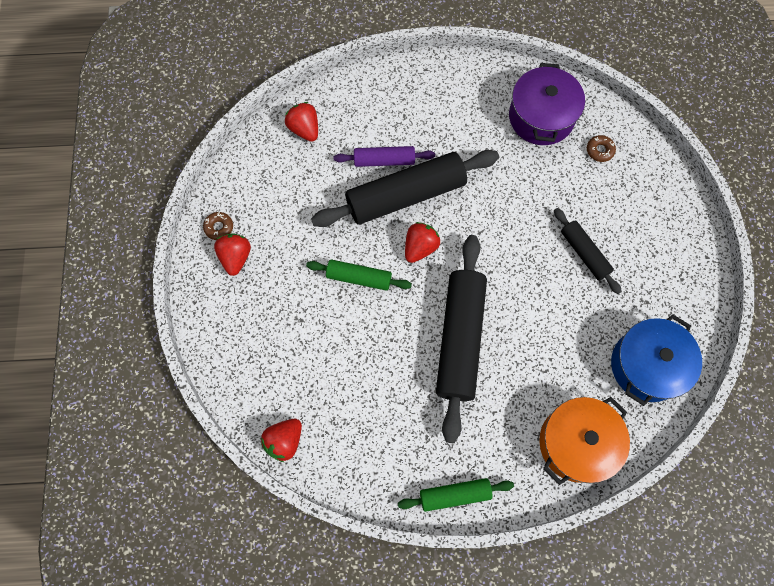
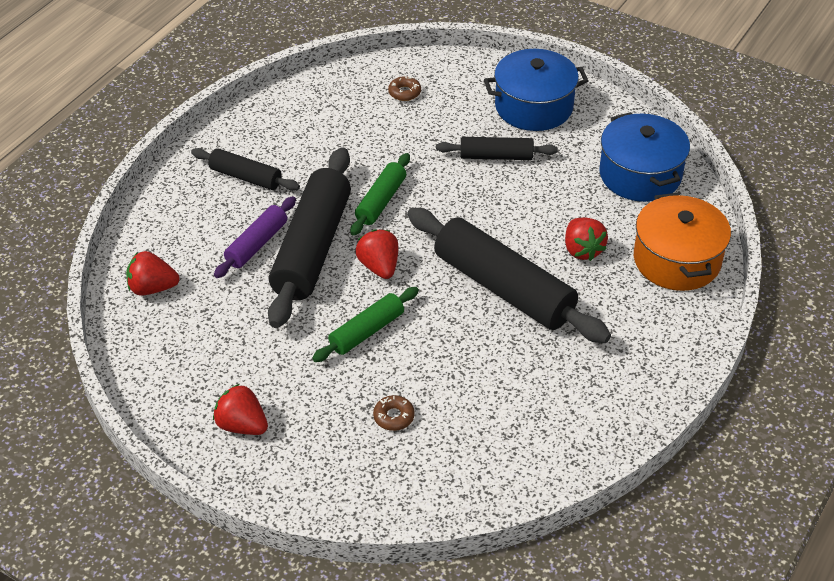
camera: 55 degrees left, 25 degrees down
(219, 227) = (191, 422): brown donut -> brown donut (394, 417)
(284, 441) = (494, 490): red strawberry -> red strawberry (582, 250)
(437, 111) = (245, 177): none -> black rolling pin
(454, 495) = (661, 376): green rolling pin -> green rolling pin (381, 201)
(541, 117) = (330, 111): purple pot -> none
(658, 246) = (534, 107): none -> blue pot

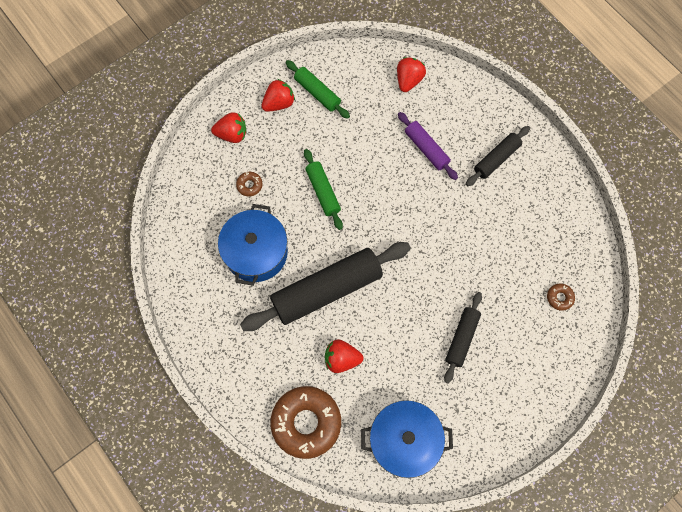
camera: 110 degrees right, 25 degrees up
(312, 248) = (410, 181): black rolling pin -> none
(379, 266) = (377, 217): red strawberry -> red strawberry (232, 134)
(381, 201) = (441, 239): green rolling pin -> green rolling pin (317, 93)
(534, 107) = (511, 392): blue pot -> blue pot (256, 252)
(677, 260) = (306, 422): orange pot -> brown donut

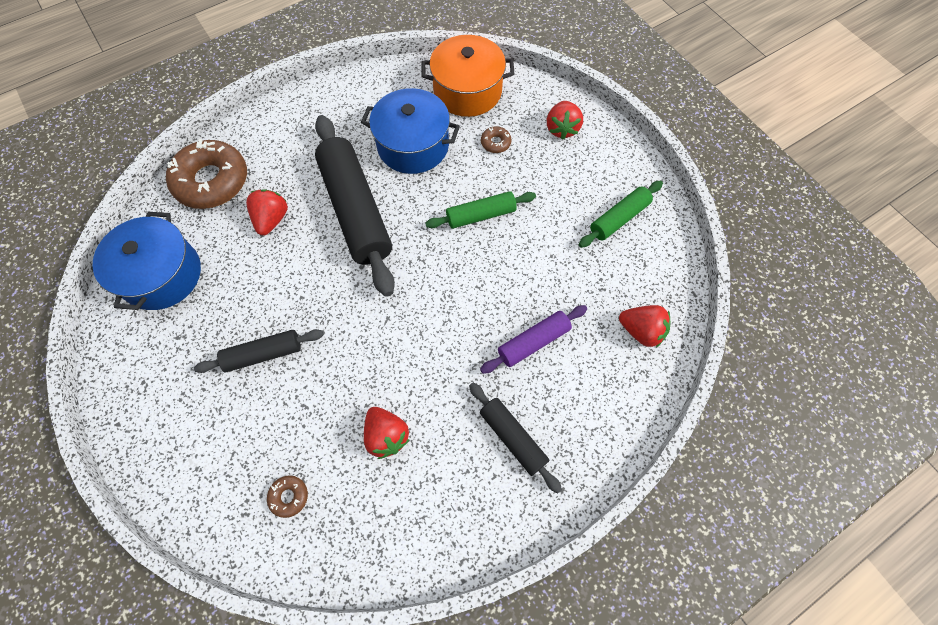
camera: 95 degrees right, 5 degrees down
(192, 212) = (467, 91): none -> orange pot
(279, 103) = (603, 176): red strawberry -> red strawberry (386, 435)
(461, 338) = (263, 354): black rolling pin -> black rolling pin turned 45 degrees counterclockwise

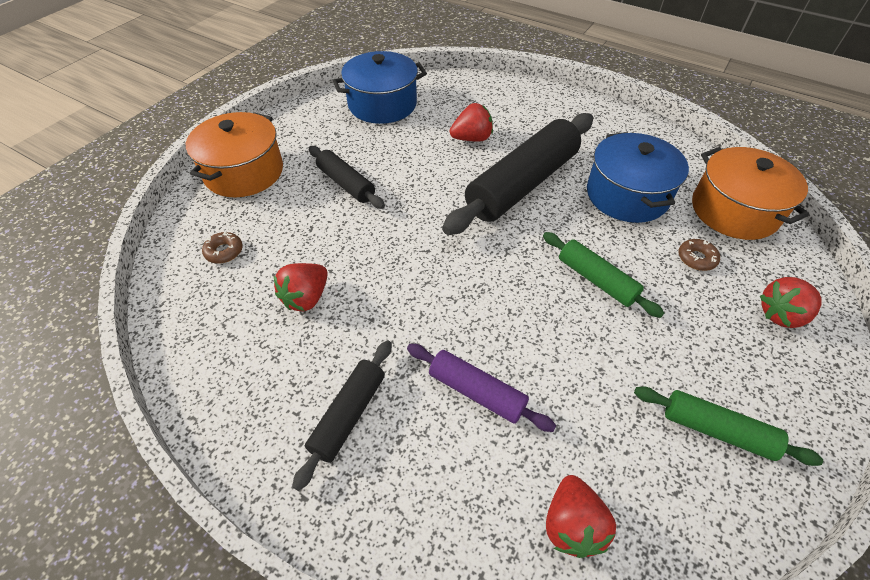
camera: 65 degrees right, 15 degrees down
(180, 450) = (244, 172): none -> orange pot
(212, 181) = (480, 95): brown donut -> none

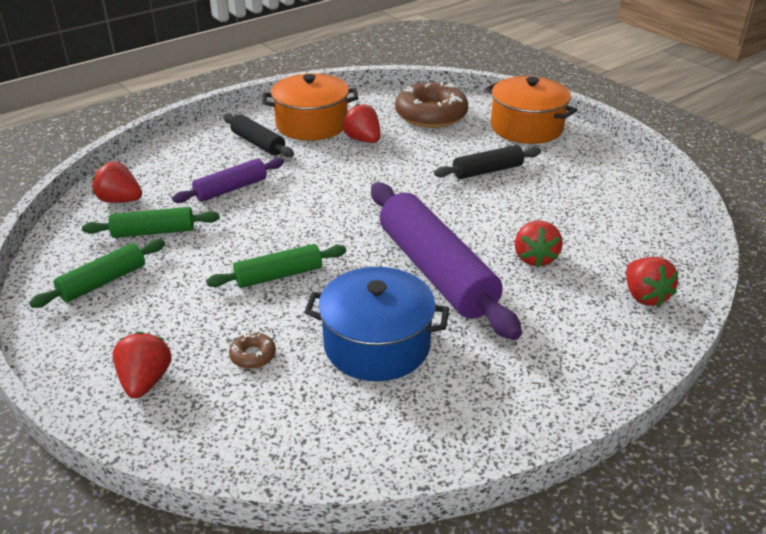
camera: 110 degrees right, 15 degrees down
(224, 251) = (431, 115): brown donut -> brown donut, size x2.42
(382, 104) = (625, 211): blue pot -> none
(485, 91) = (644, 296): none -> red strawberry
(522, 184) = (436, 271): black rolling pin -> purple rolling pin
(607, 432) = (154, 232): none -> green rolling pin
(734, 210) = (295, 431): orange pot -> orange pot (312, 124)

